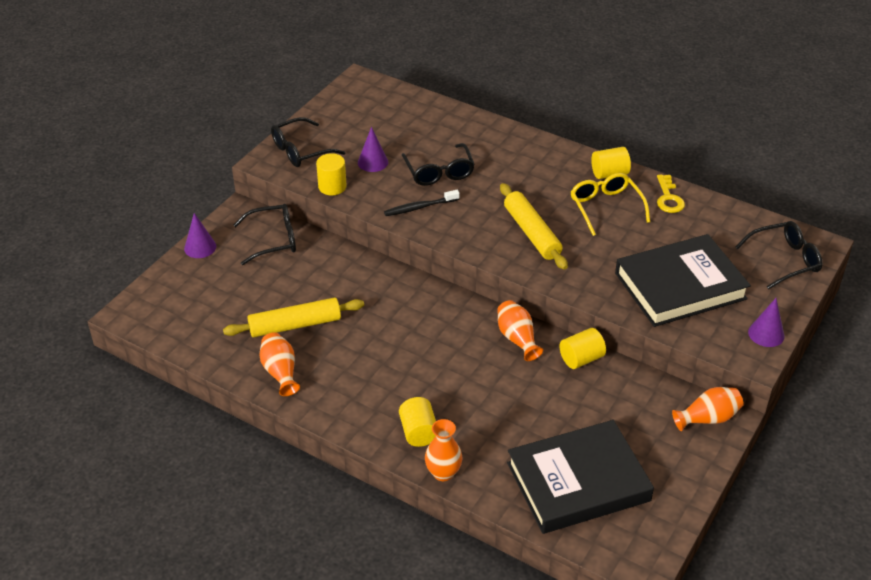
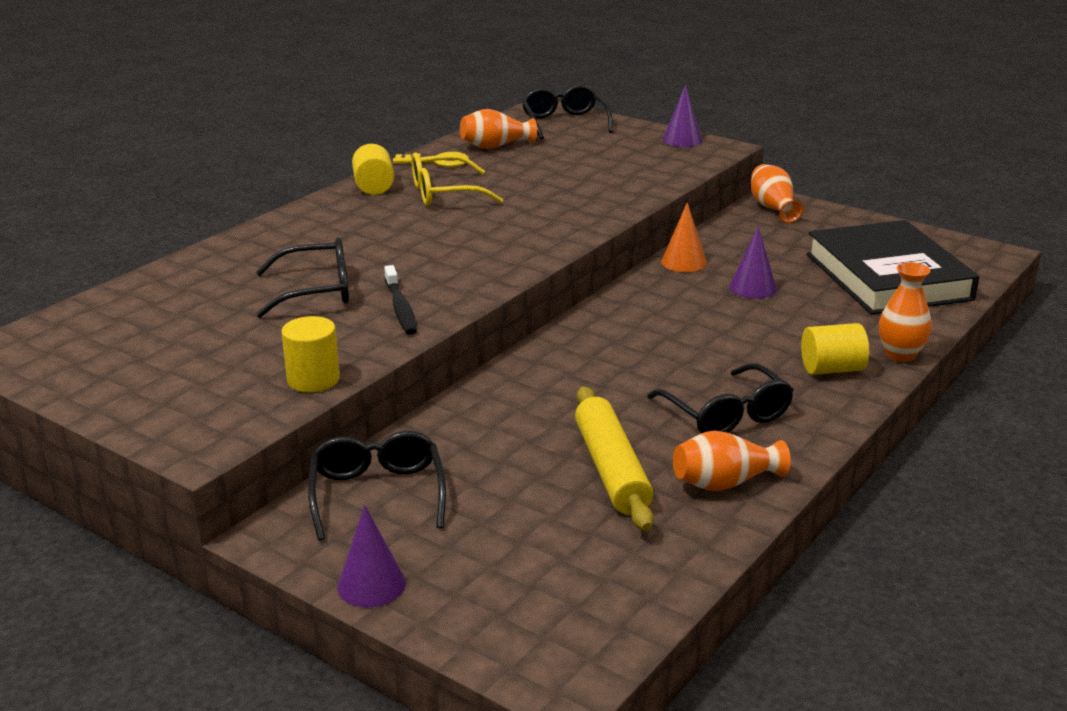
camera: 85 degrees left, 15 degrees down
(300, 151) = (186, 411): black glasses -> black glasses (727, 415)
(373, 162) = (261, 343): purple cone -> purple cone (753, 288)
(517, 338) = (647, 297): orange vase -> orange vase (495, 146)
(532, 233) = (484, 236): yellow rolling pin -> none
(581, 359) = (684, 262): yellow cylinder -> orange cone
(680, 286) = (602, 168): black book -> none

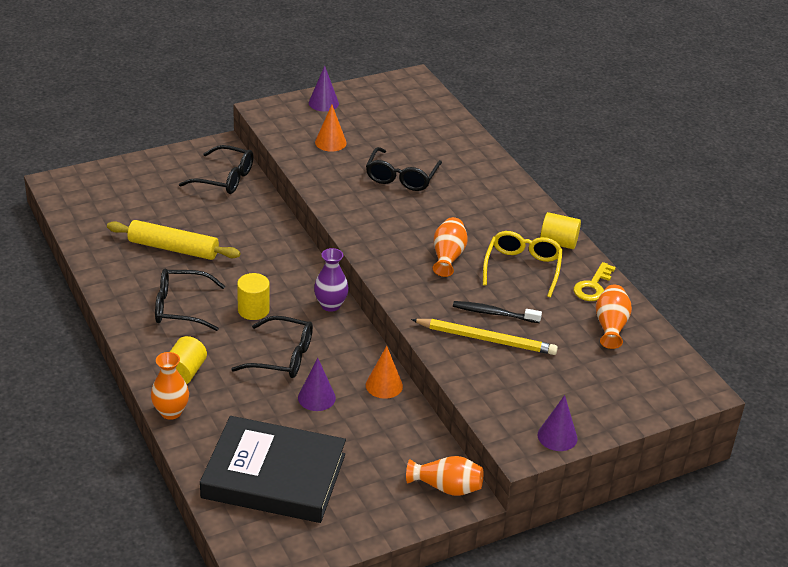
camera: 115 degrees right, 10 degrees up
(263, 362) = (330, 142): none -> orange cone
(313, 379) = (297, 151): yellow cylinder -> yellow cylinder (253, 310)
(371, 585) = (161, 159): purple cone -> purple cone (323, 103)
(400, 308) = (354, 197): black toothbrush -> black toothbrush (494, 313)
(564, 122) = (649, 386): black glasses -> black glasses (282, 357)
(590, 186) = (486, 339): none -> yellow pencil
(591, 323) = (330, 305): none -> purple vase
(724, 483) = (125, 277): orange vase -> orange vase (448, 256)

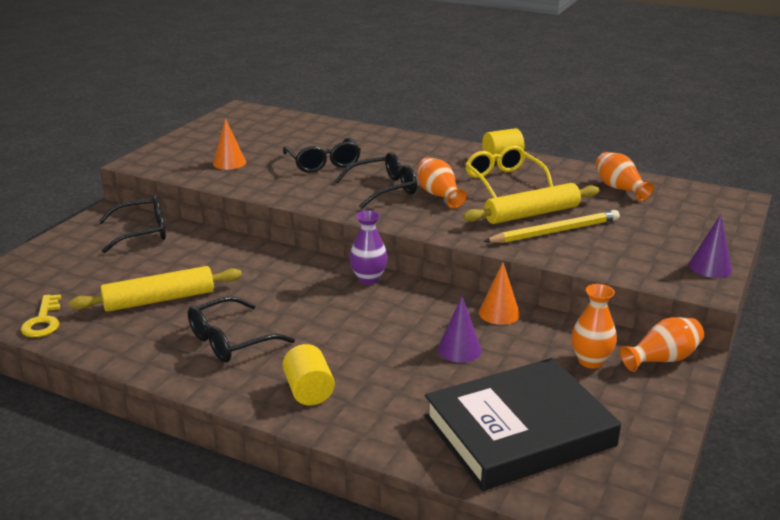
camera: 35 degrees left, 10 degrees down
(171, 412) = (342, 431): orange vase -> orange vase (590, 361)
(253, 310) = (305, 312): yellow cylinder -> none
(282, 357) = (383, 334): black glasses -> black glasses (384, 189)
(323, 103) = (185, 142): purple cone -> none
(494, 313) = (532, 214): black toothbrush -> yellow rolling pin
(593, 286) = (568, 172): yellow key -> yellow key (43, 321)

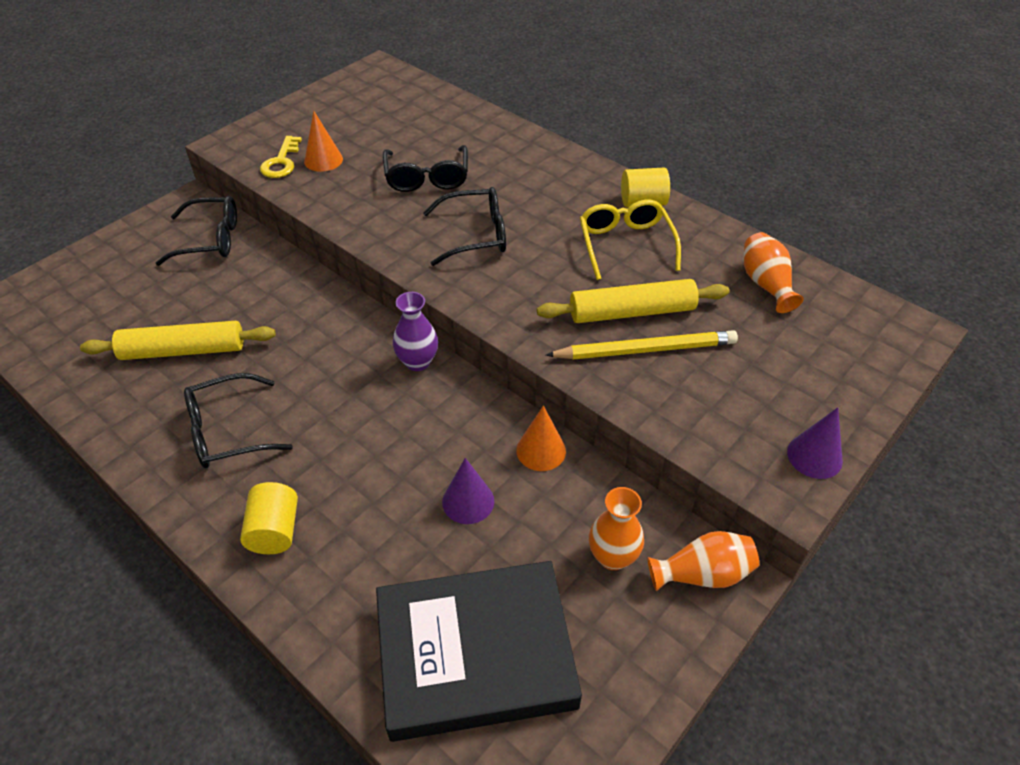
camera: 15 degrees right, 20 degrees up
(43, 321) = (57, 359): yellow key -> yellow key (281, 162)
(439, 195) = (535, 257): orange vase -> none

